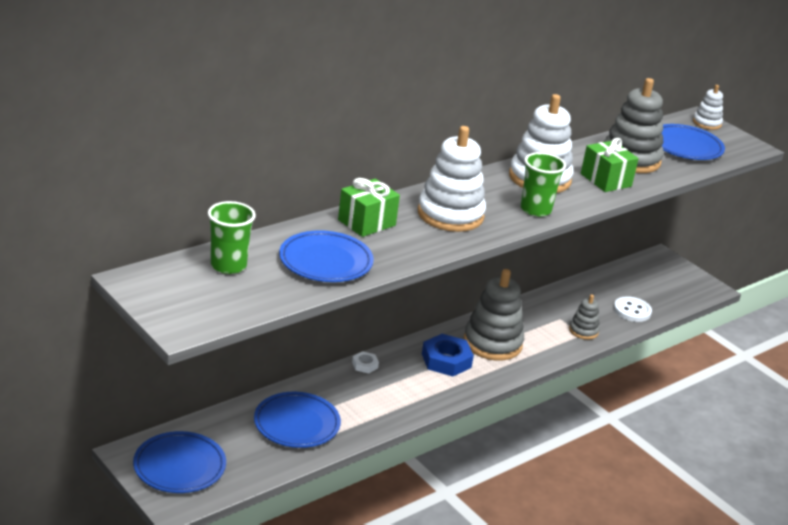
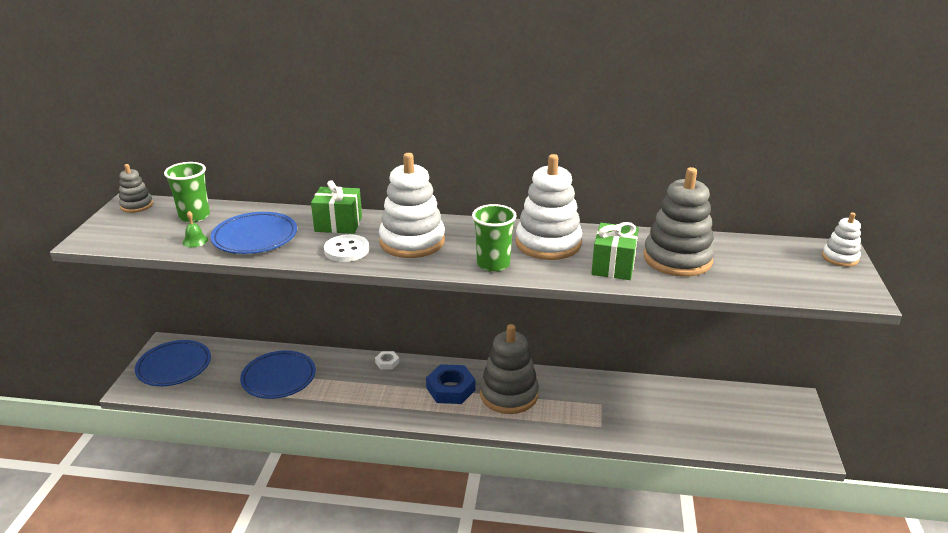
camera: 50 degrees right, 0 degrees up
(282, 286) = (195, 241): none -> green bell
(583, 331) = (607, 424): grey stacking toy -> grey stacking toy (137, 205)
(632, 311) = (685, 431): white button -> white button (346, 250)
(685, 147) = (767, 269): blue plate -> none

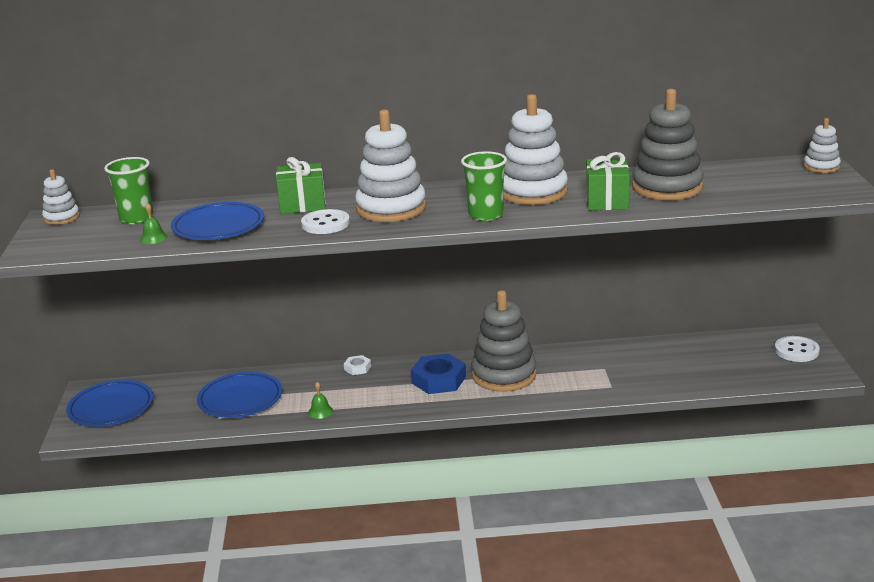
camera: 10 degrees left, 5 degrees down
(137, 205) = (62, 218): grey stacking toy -> white stacking toy
(338, 404) = (320, 411): none -> green bell
(787, 418) = (796, 351): none -> white button

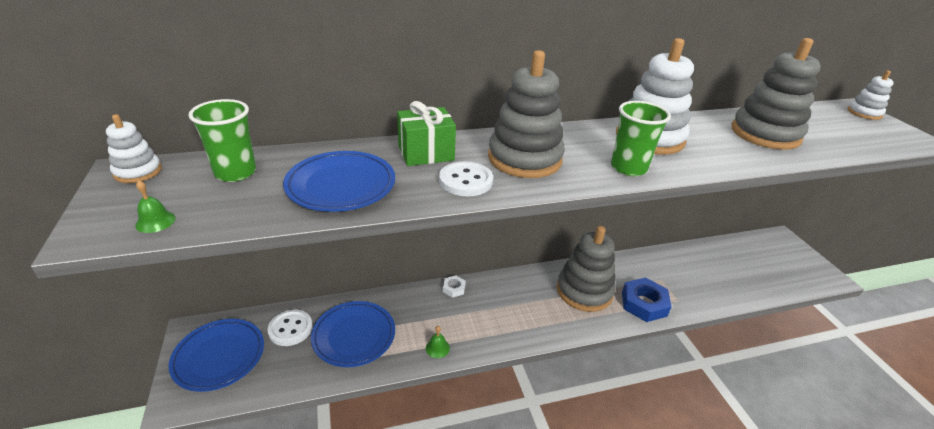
camera: 15 degrees left, 10 degrees up
(153, 238) = (263, 205): green bell -> green bell (155, 221)
(391, 208) = (524, 159): white stacking toy -> grey stacking toy
(438, 380) = (531, 300): blue nut -> blue nut (644, 303)
(607, 201) = (728, 150): green gift -> none
(796, 351) = (791, 254): white button -> white button (290, 329)

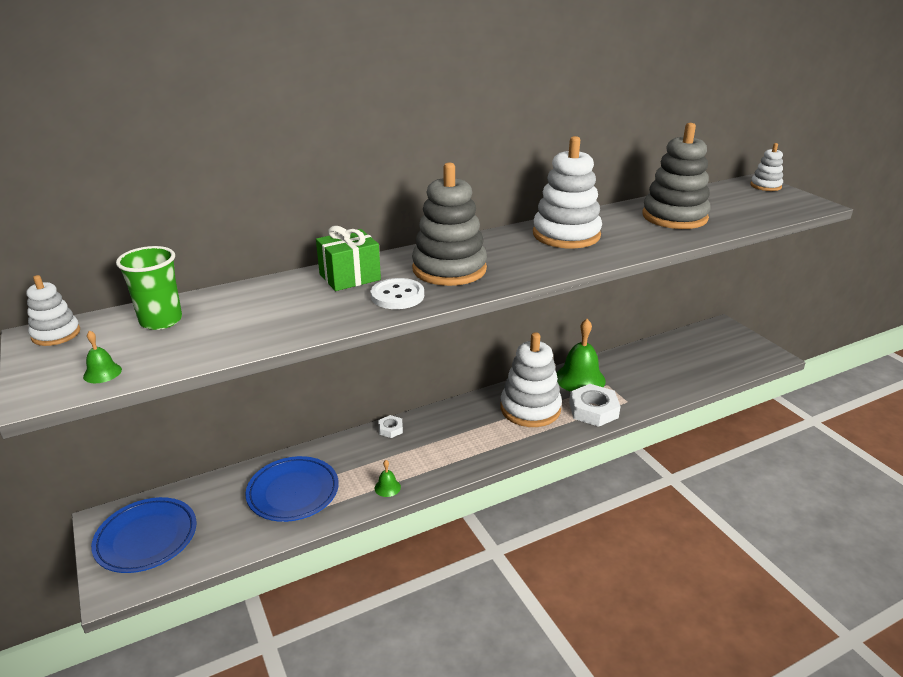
camera: 10 degrees left, 5 degrees down
(290, 329) = (219, 498): white button -> none
(341, 186) = (275, 317): blue plate -> none
(584, 291) = (530, 409): grey stacking toy -> white stacking toy
(628, 168) = (550, 264): green cup -> none
(636, 268) = (580, 379): none -> green bell
(644, 303) = (593, 410): blue nut -> white nut

